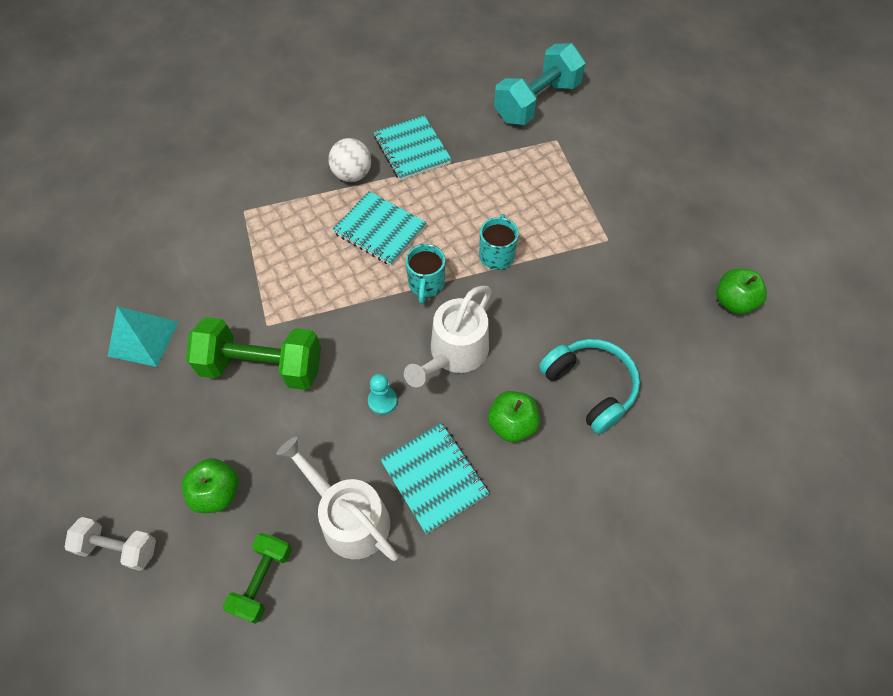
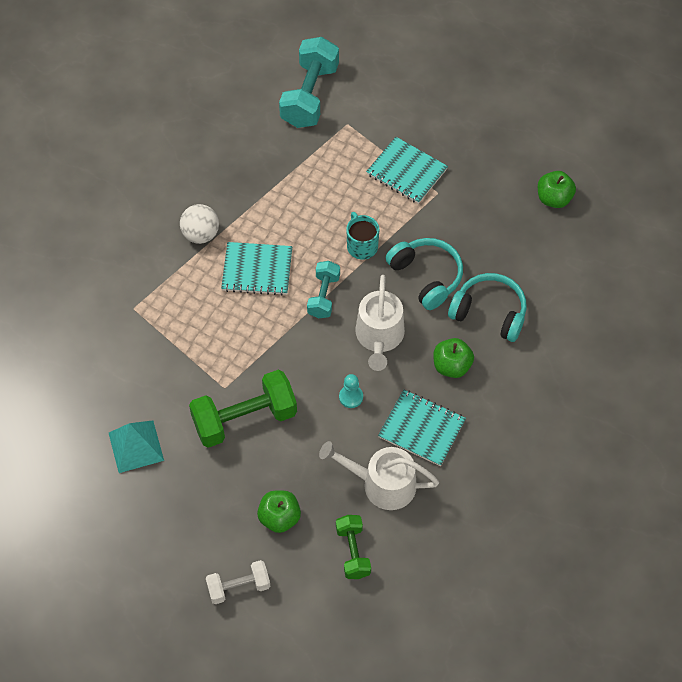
camera: 30 degrees left, 0 degrees up
(412, 149) = (234, 188): turquoise notebook -> turquoise notebook (406, 172)
(426, 284) = (323, 296): turquoise mug -> turquoise dumbbell
(544, 316) = (426, 276): none -> turquoise headphones

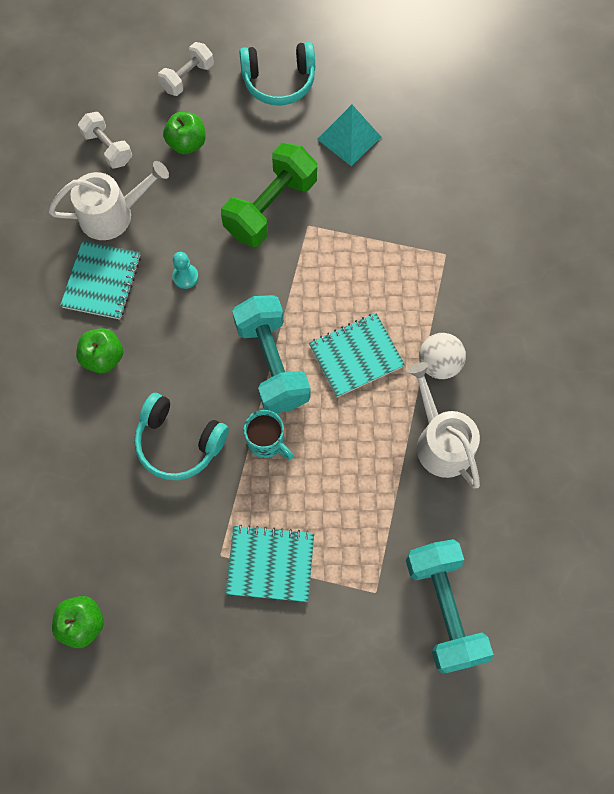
camera: 150 degrees right, 10 degrees up
(323, 296) = (272, 363): turquoise dumbbell -> turquoise dumbbell, size x1.75
(353, 552) = (108, 148): green dumbbell -> white dumbbell
(379, 337) = (191, 350): white watering can -> white watering can (441, 442)
(421, 428) = (102, 281): turquoise notebook -> turquoise notebook turned 75 degrees counterclockwise
(489, 313) = (92, 436): turquoise headphones -> turquoise headphones (279, 81)

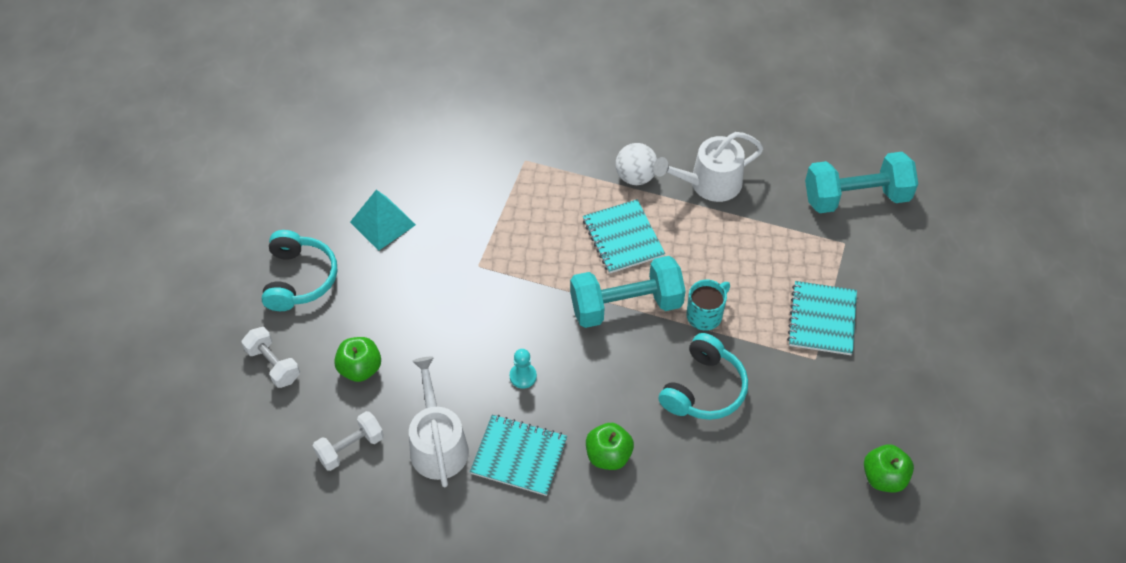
camera: 85 degrees left, 15 degrees down
(271, 208) = (453, 296): green dumbbell -> none

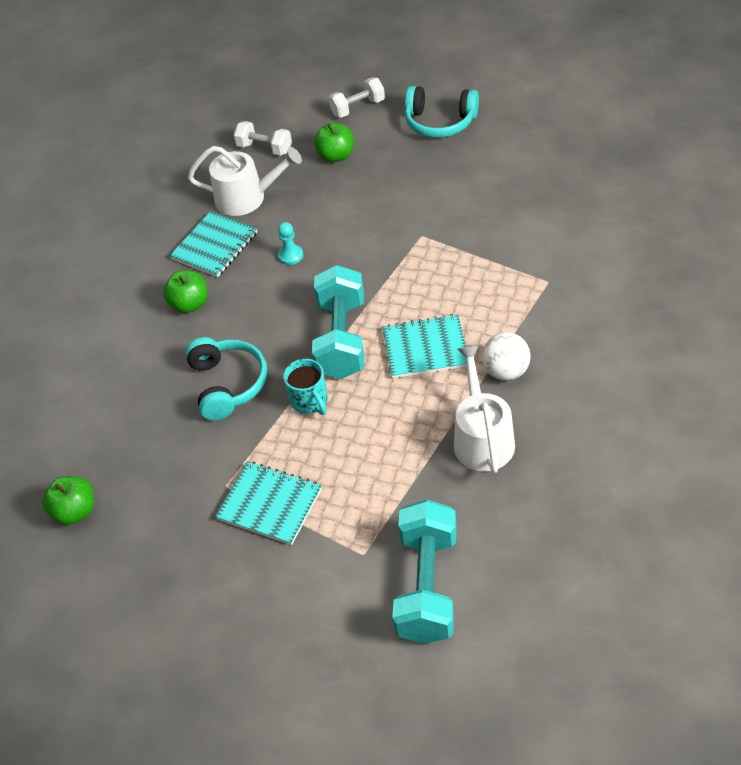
camera: 110 degrees right, 5 degrees down
(350, 448) = (264, 148): white dumbbell -> white dumbbell turned 45 degrees counterclockwise
(382, 223) = (489, 174): turquoise pyramid -> none
(704, 389) = (227, 384): turquoise headphones -> turquoise headphones turned 150 degrees counterclockwise

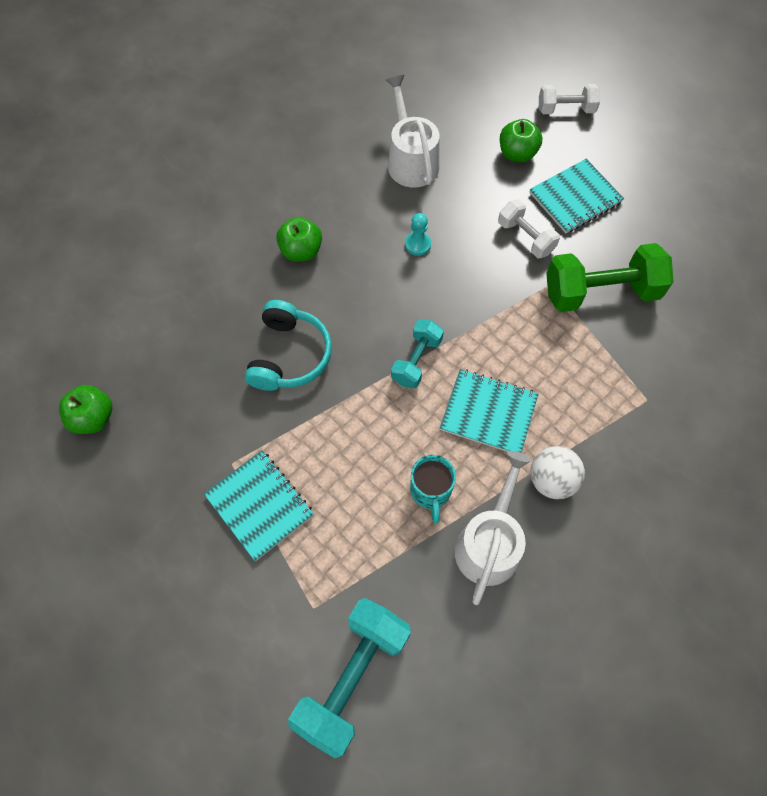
camera: 20 degrees right, 15 degrees up
(215, 246) = (355, 199): turquoise notebook -> turquoise notebook (575, 198)
(247, 197) = (411, 160): white watering can -> white watering can turned 135 degrees counterclockwise
(264, 148) = (455, 114): white dumbbell -> white dumbbell (525, 237)
(310, 401) = (352, 413): turquoise mug -> turquoise mug (430, 491)
(341, 339) = (416, 360): turquoise dumbbell -> turquoise dumbbell, size x0.57
(440, 122) = (636, 163): turquoise headphones -> none
(465, 224) = (600, 292): none -> green dumbbell

